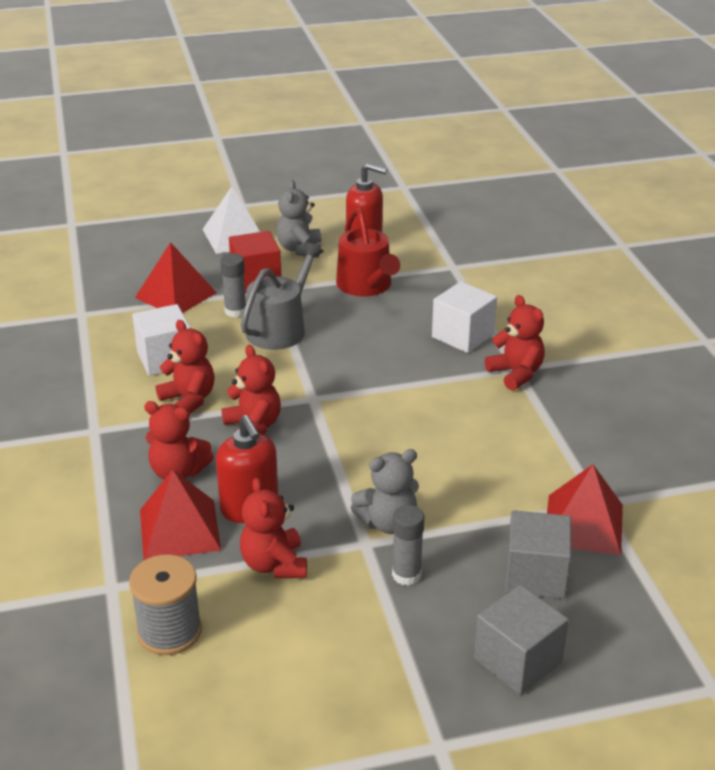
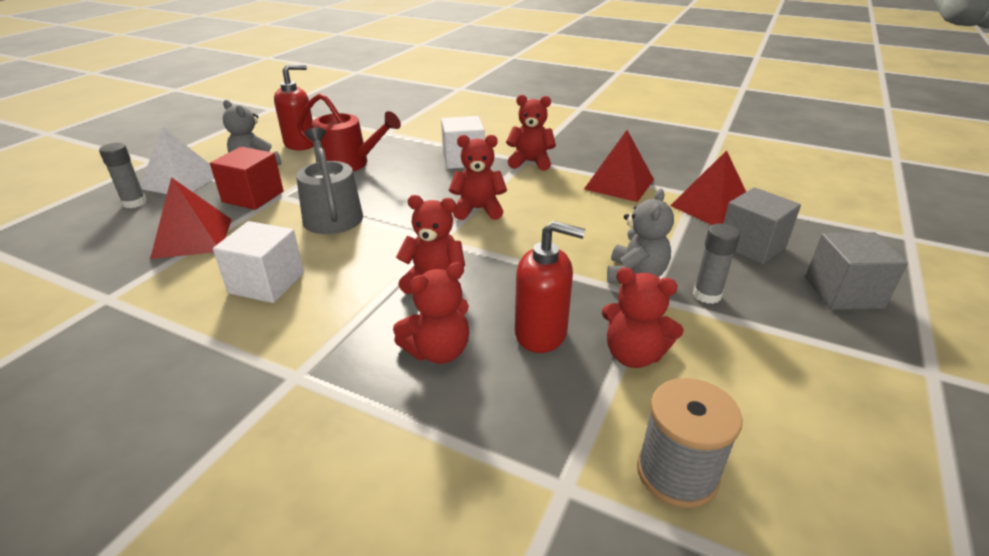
camera: 50 degrees left, 0 degrees up
(179, 529) = (523, 390): red pyramid -> red pyramid (619, 184)
(189, 400) = (345, 297): red teddy bear -> red teddy bear (478, 209)
(235, 311) = (272, 222): grey glue stick -> grey glue stick (134, 203)

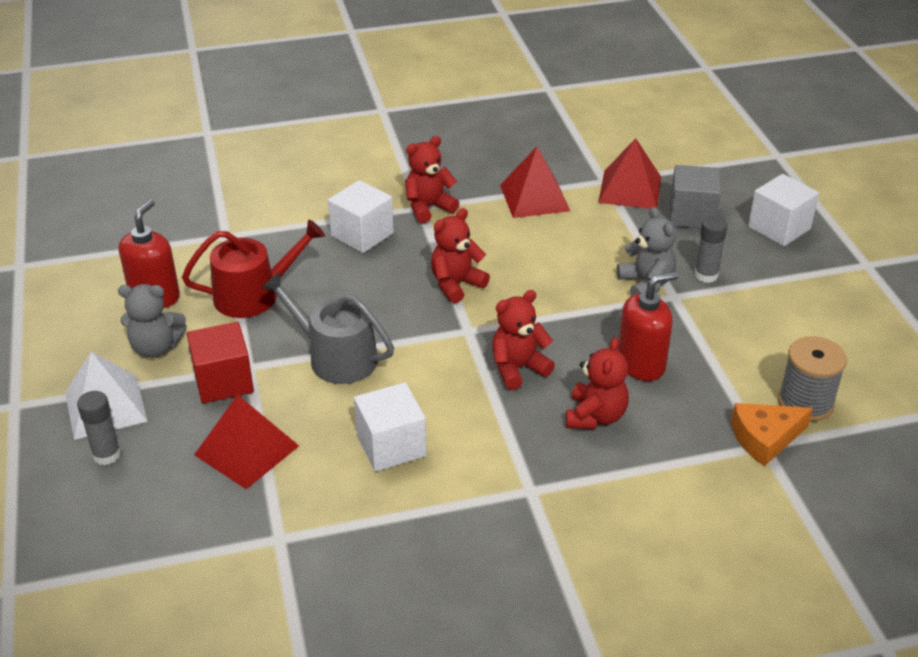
camera: 40 degrees left, 5 degrees up
(576, 480) = (765, 438): none -> orange cheese
(633, 355) = (711, 346): red teddy bear -> none
(843, 292) = (779, 228): grey cube -> white cube

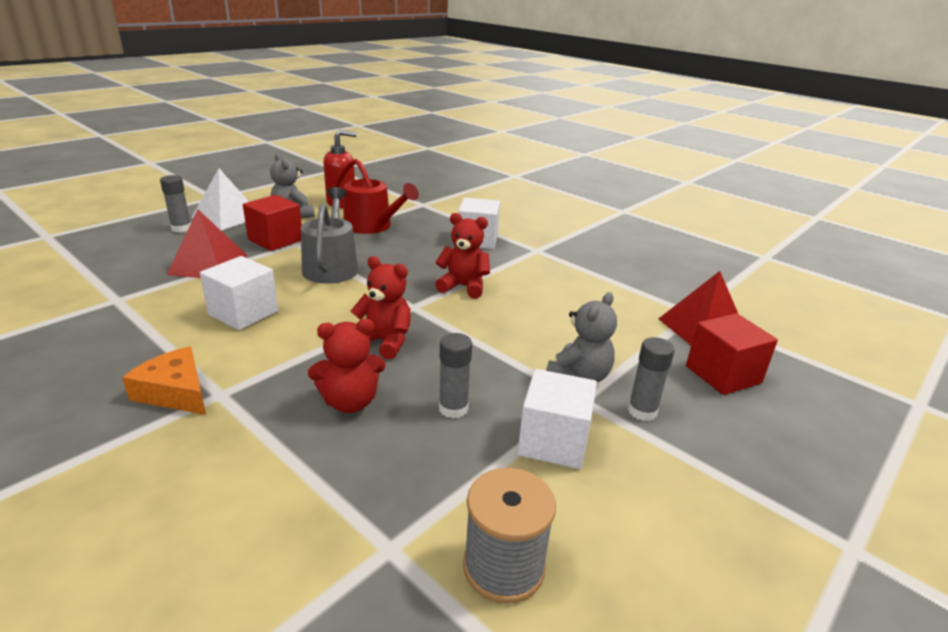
camera: 55 degrees right, 10 degrees down
(428, 208) = (540, 253): red teddy bear -> none
(534, 197) = (617, 288): red pyramid -> none
(641, 364) = (453, 408): red soap dispenser -> grey glue stick
(691, 215) = (723, 374): grey cube -> red cube
(765, 438) = (403, 545): orange cheese -> orange cheese (175, 392)
(779, 228) = (799, 442): white cube -> white cube (553, 441)

